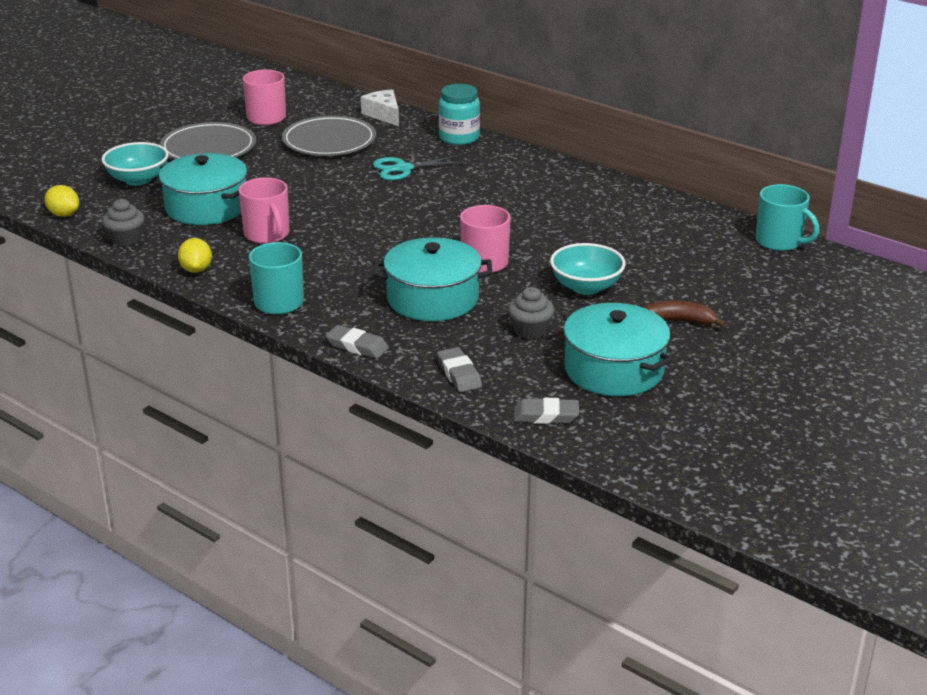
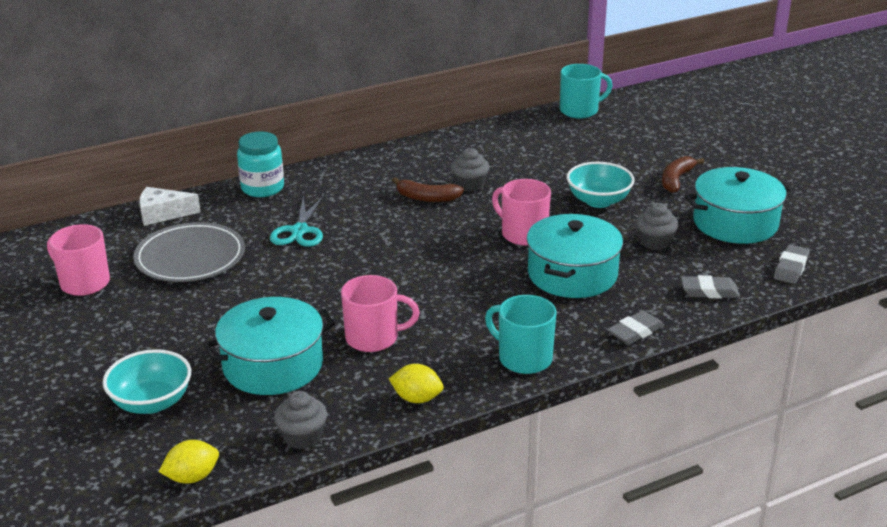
camera: 65 degrees left, 0 degrees up
(208, 148) = (120, 336): grey plate -> none
(509, 206) = (427, 198): none -> brown banana
(553, 219) = (470, 185): none -> grey cupcake

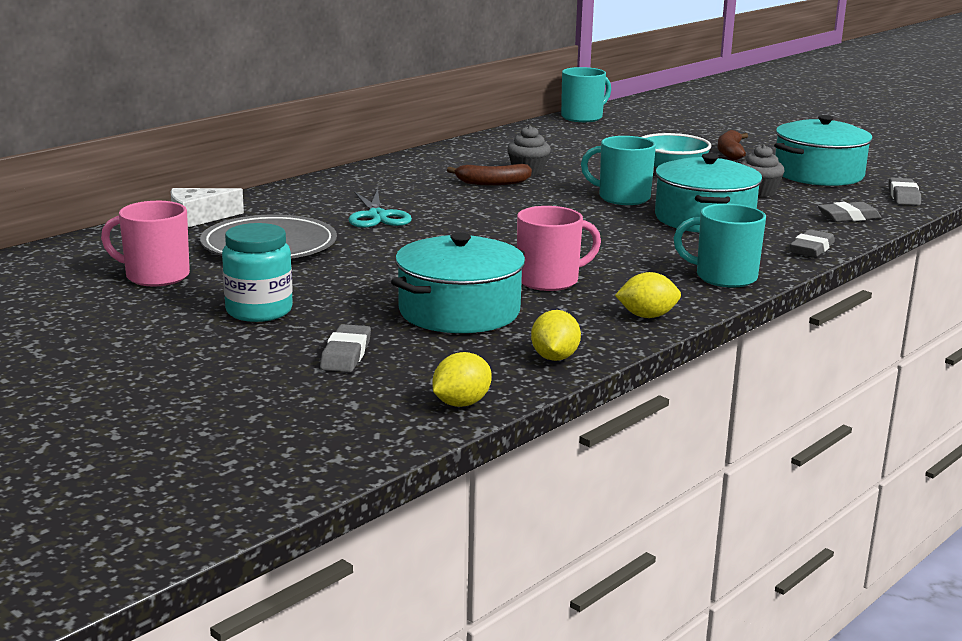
camera: 20 degrees left, 10 degrees down
(151, 402) = (346, 354): turquoise bowl -> grey eraser
(262, 188) = (299, 191): turquoise jar -> turquoise jar (259, 311)
(302, 437) = (554, 358): grey cupcake -> yellow lemon
(523, 234) = (622, 198): pink mug -> turquoise mug

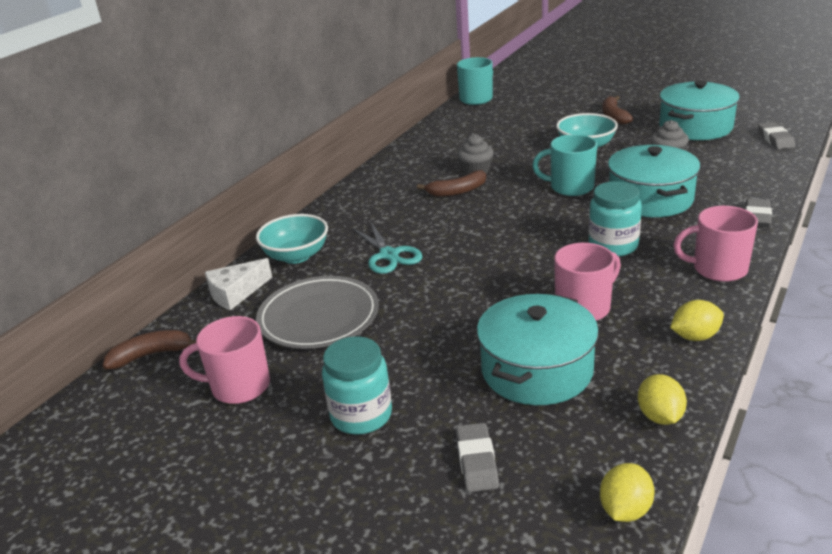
camera: 10 degrees left, 10 degrees up
(85, 244) = (151, 355): none -> brown banana
(280, 202) = (296, 256): none -> turquoise bowl
(625, 245) = (613, 245): none -> turquoise jar
(724, 277) = (718, 269): turquoise mug -> pink mug
(848, 217) = (755, 172): grey eraser -> none

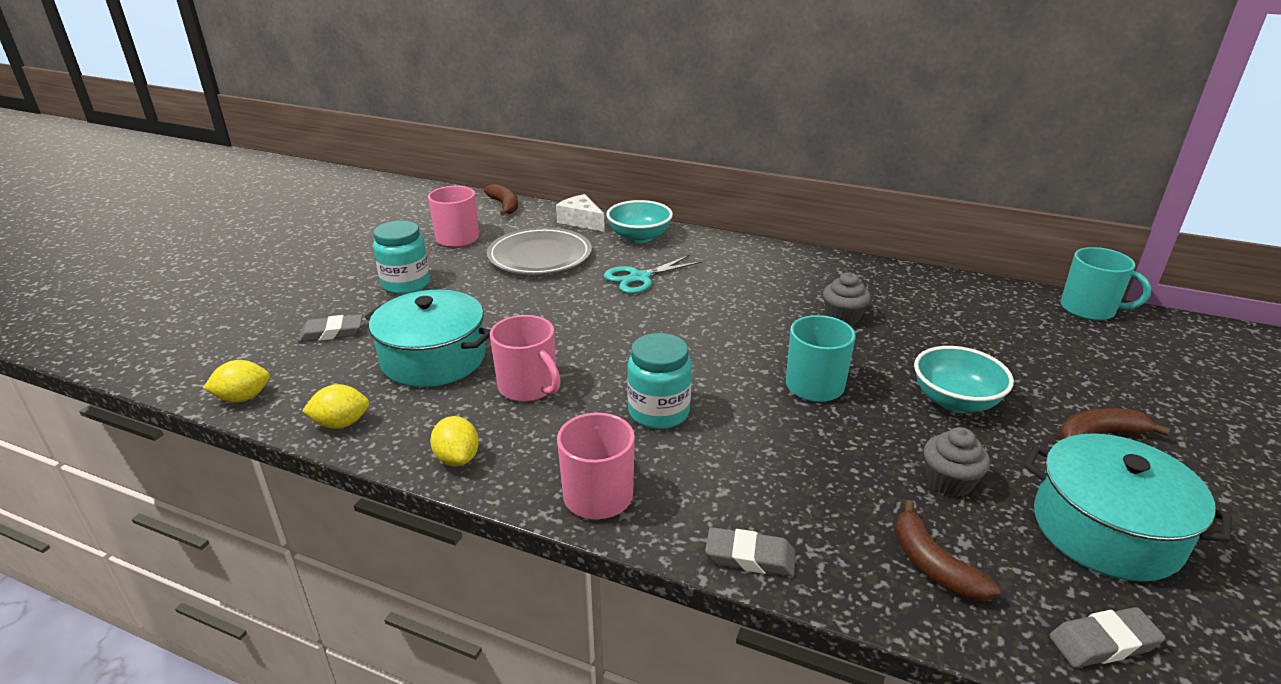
camera: 80 degrees right, 0 degrees up
(457, 191) = (784, 307): brown banana -> brown banana (933, 565)
(625, 510) = (243, 398): yellow lemon -> yellow lemon turned 45 degrees counterclockwise
(650, 199) = (793, 452): turquoise pot -> none

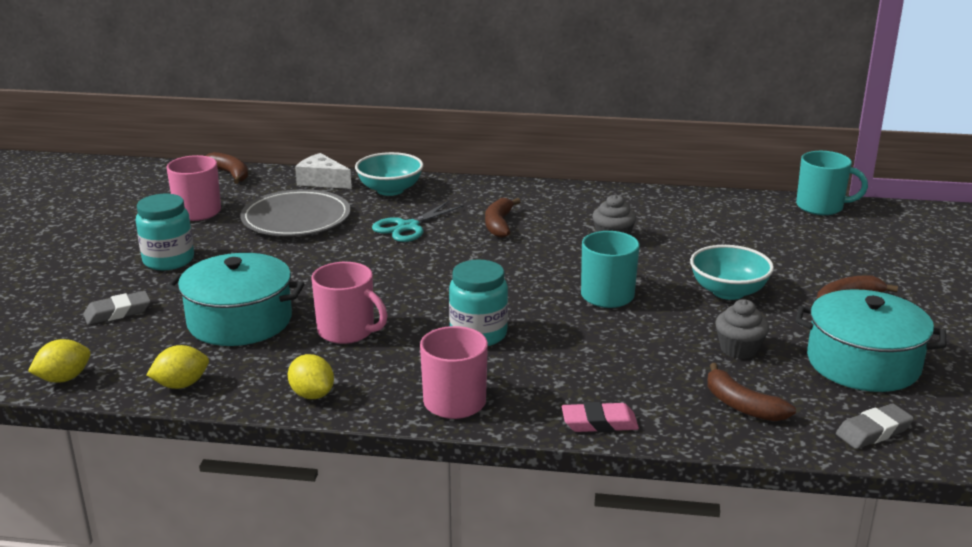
camera: 15 degrees left, 5 degrees down
(729, 286) = (499, 224): none -> brown banana
(750, 557) = (599, 423): grey eraser -> pink eraser

